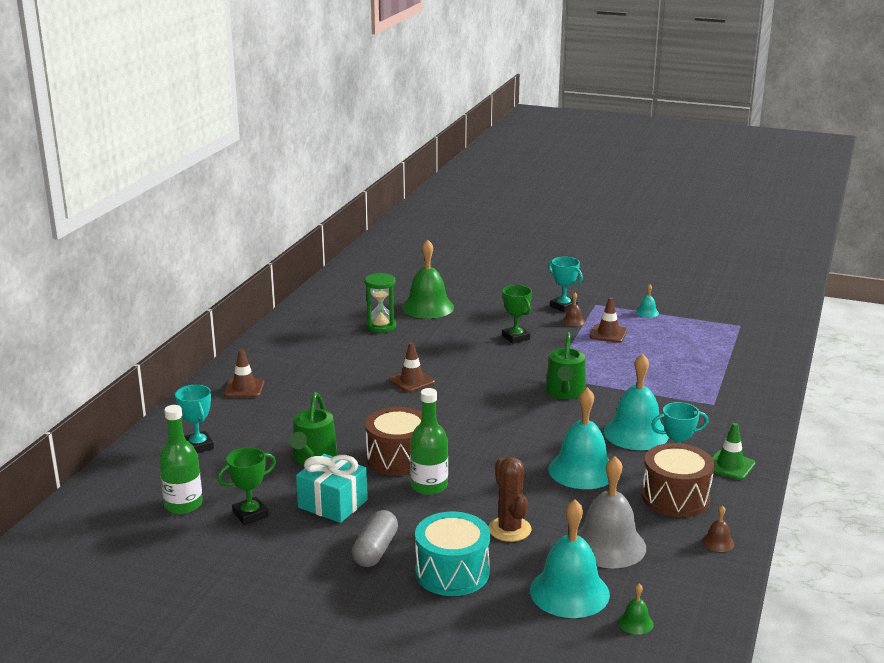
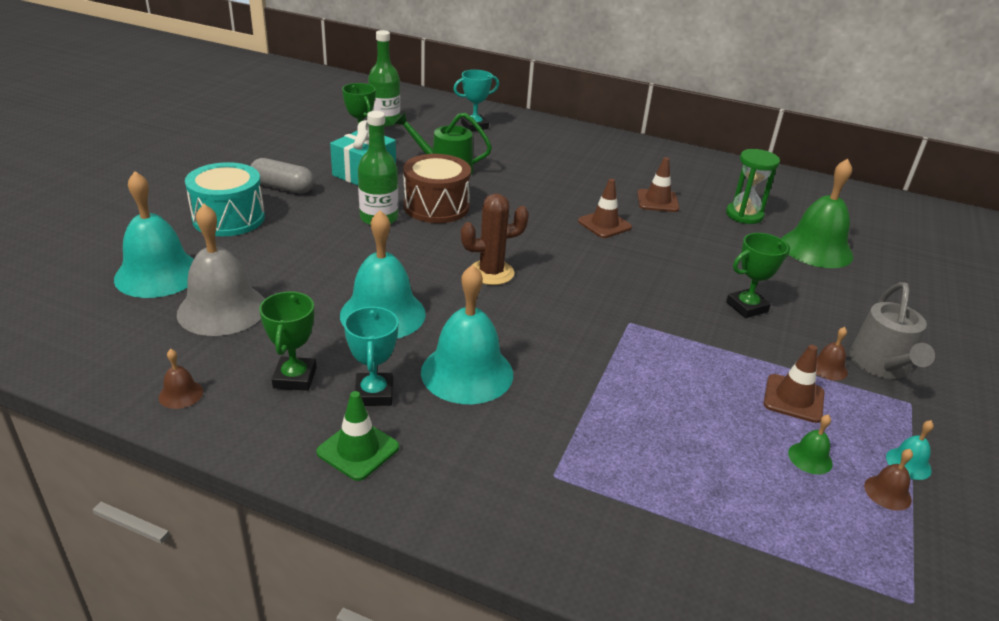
camera: 90 degrees right, 10 degrees up
(244, 388) = (579, 144): brown traffic cone -> brown traffic cone (657, 201)
(509, 529) = (282, 253): brown cactus -> brown cactus (491, 273)
(563, 306) = (881, 365): turquoise trophy -> grey watering can
(565, 392) = (585, 328): green watering can -> none
(635, 622) = (81, 305): green bell -> green bell (810, 458)
(672, 320) = (887, 492): none -> brown bell
(675, 498) = (295, 378): brown drum -> green trophy

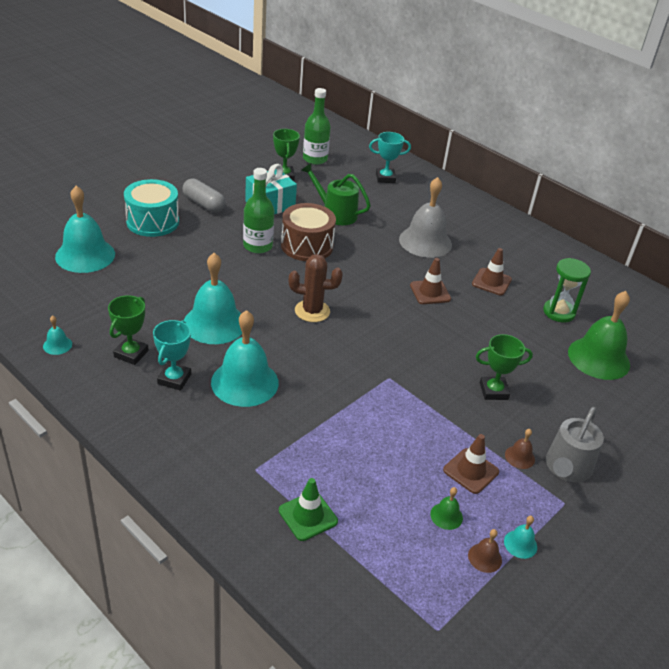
camera: 20 degrees right, 5 degrees up
(181, 394) = (57, 345): brown bell -> turquoise bell
(222, 309) = (112, 292): grey bell -> grey bell (425, 242)
(358, 450) = (142, 413): green traffic cone -> green traffic cone (308, 516)

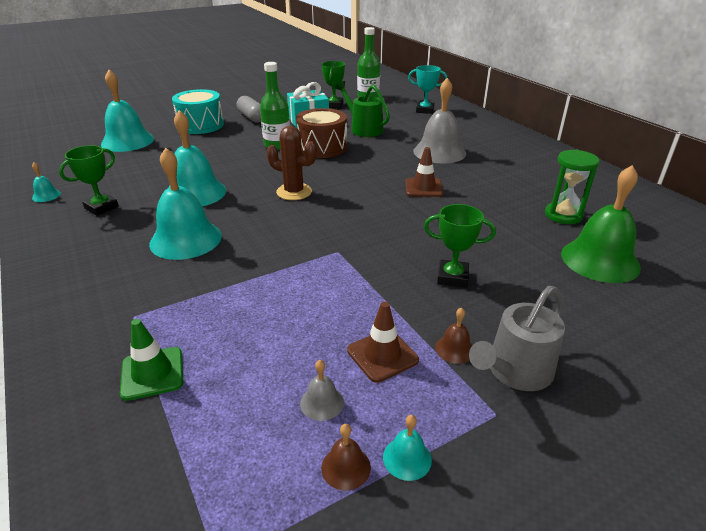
camera: 20 degrees right, 5 degrees down
(174, 379) = (122, 230): turquoise trophy -> none
(446, 516) = (322, 402): green bell -> grey bell
(491, 282) = (495, 185): brown traffic cone -> none

